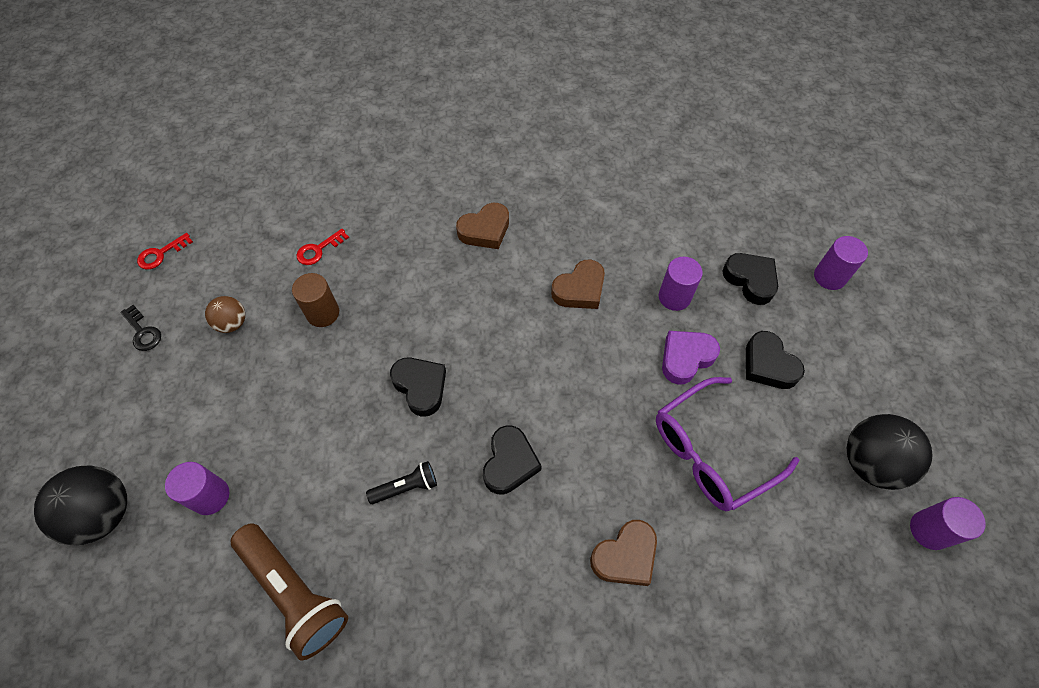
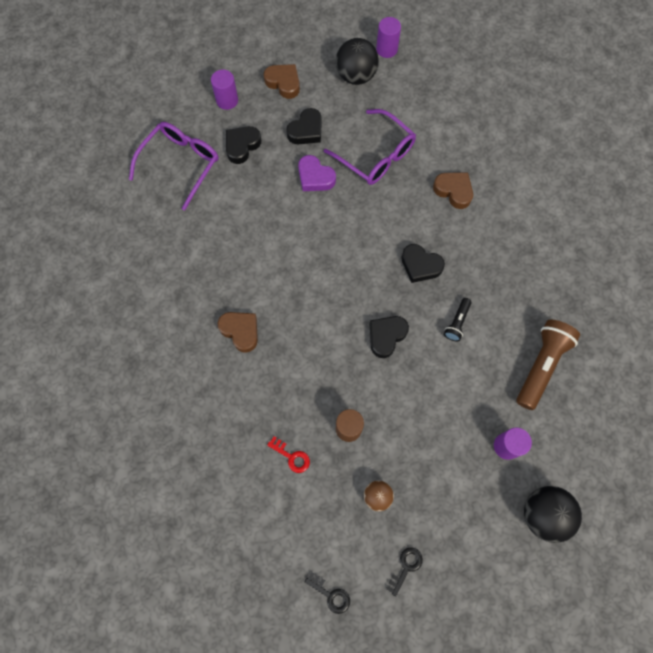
camera: 105 degrees left, 10 degrees up
(161, 254) = (330, 595): red key -> black key
(406, 487) = (457, 322): black flashlight -> black flashlight turned 120 degrees counterclockwise
(509, 463) = (420, 265): black heart -> black heart turned 150 degrees counterclockwise
(580, 289) = (278, 251): brown heart -> brown heart (283, 83)
(674, 297) = (268, 190): purple cylinder -> none
(730, 209) = (180, 164): none -> purple glasses

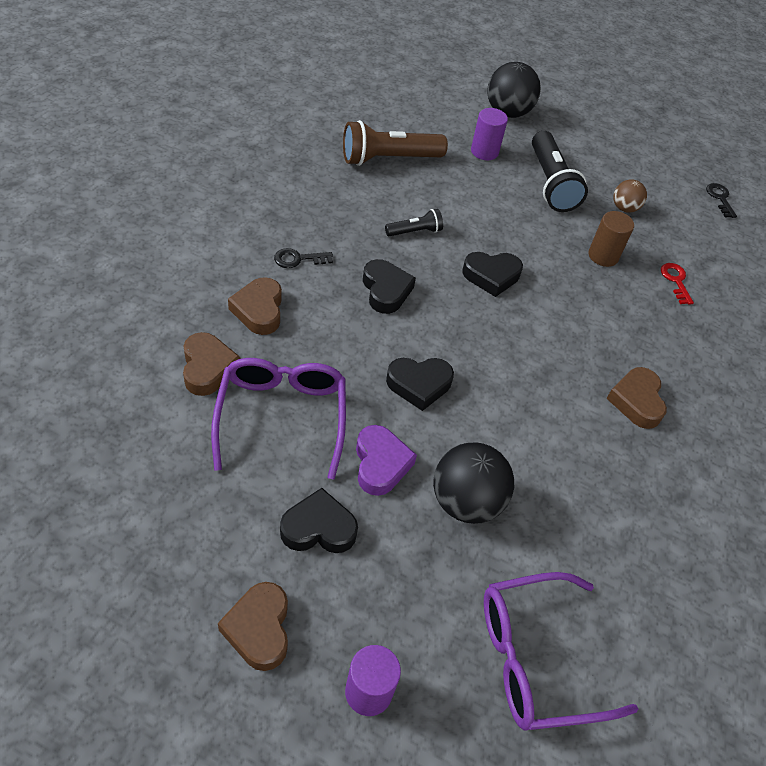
camera: 140 degrees left, 20 degrees down
(242, 146) = (424, 596): black heart -> black heart (419, 385)
(356, 76) = (159, 531): black ball -> black ball (466, 502)
(386, 49) = (67, 524): purple cylinder -> none
(406, 567) = (644, 167): black key -> black key (298, 259)
(431, 144) = (208, 368): none -> brown heart
(439, 464) = (550, 183): none -> black flashlight

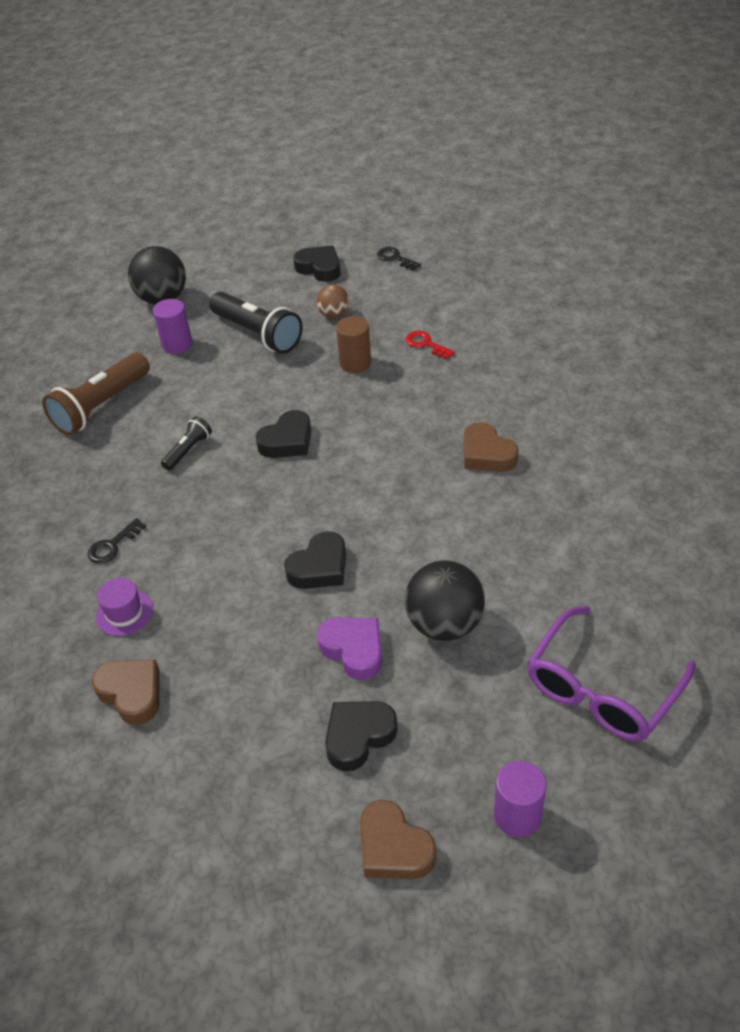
camera: 30 degrees left, 5 degrees down
(259, 310) = (124, 613): brown heart -> purple hat
(281, 417) = (237, 680): purple glasses -> none
(386, 290) = (215, 515): black heart -> black heart (319, 268)

